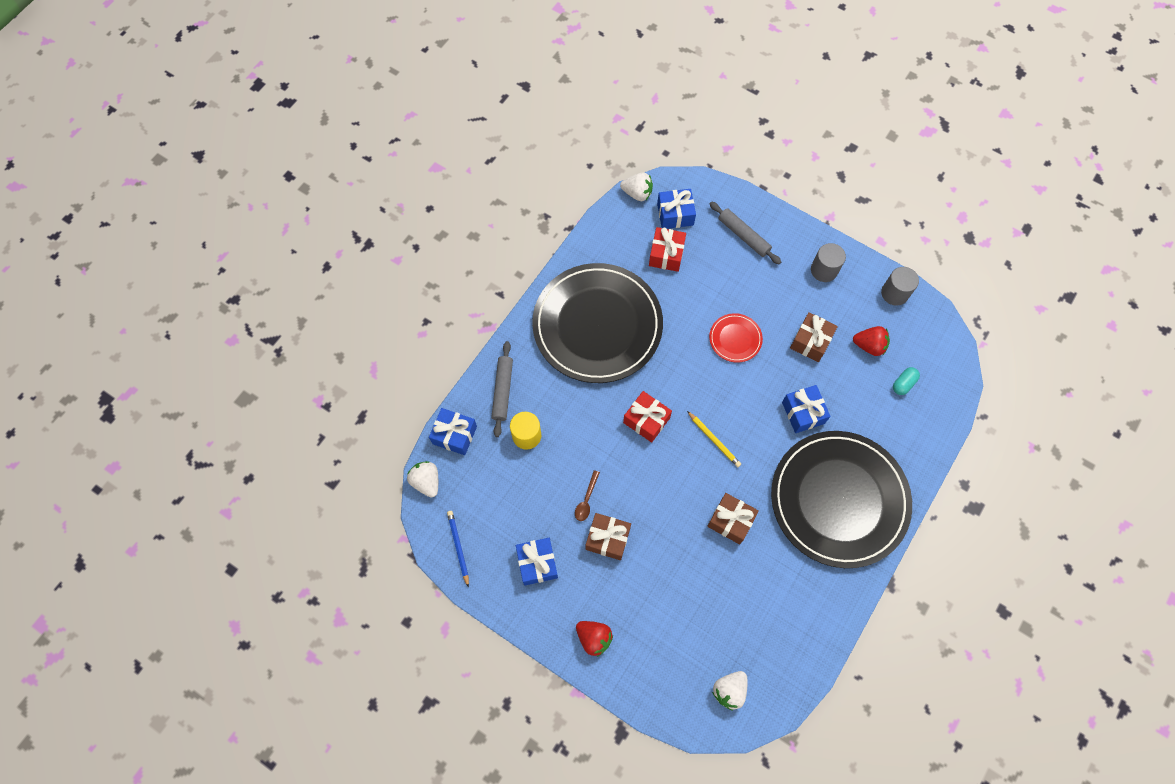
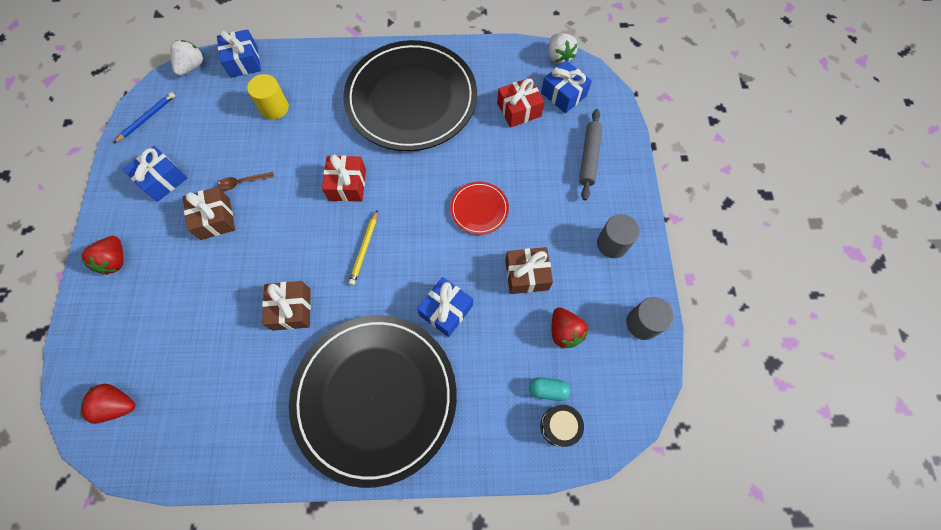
camera: 55 degrees right, 0 degrees up
(503, 391) = (304, 70): grey rolling pin -> none
(729, 690) = (117, 405): white strawberry -> red strawberry
(932, 393) = (559, 426): none -> black drum

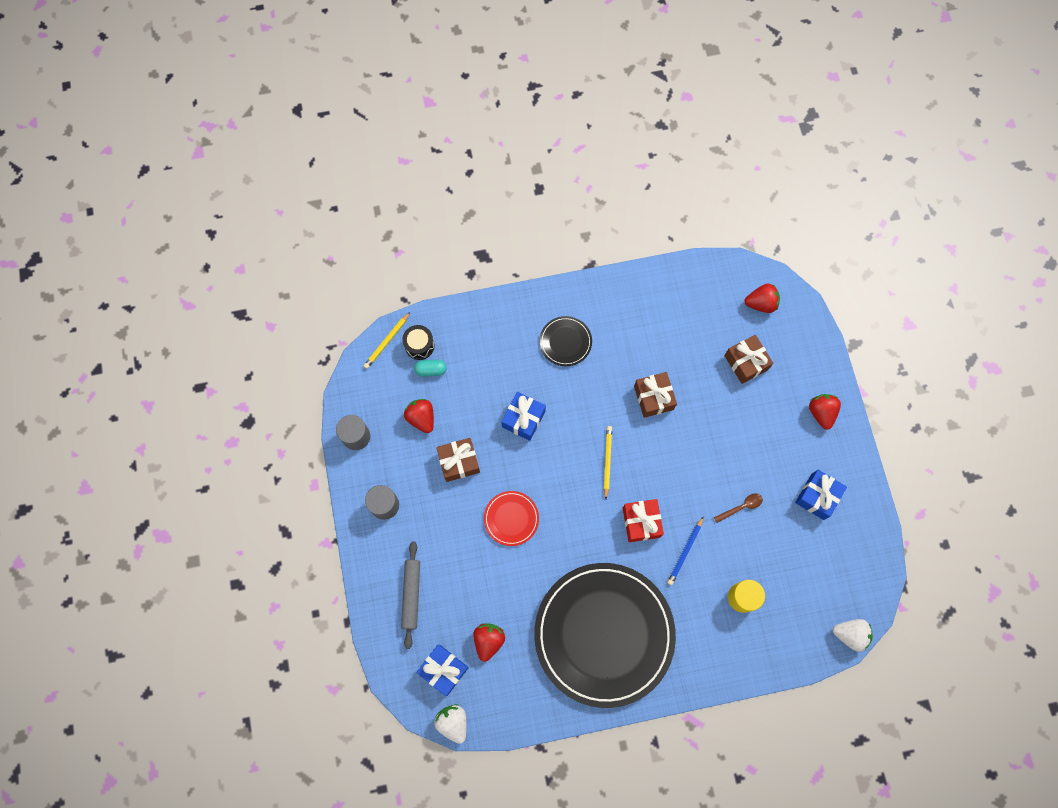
camera: 170 degrees right, 5 degrees up
(147, 118) = (865, 561): blue pencil -> blue pencil (685, 552)
(192, 66) = (850, 634): white strawberry -> white strawberry turned 90 degrees counterclockwise
(215, 219) = (751, 466): brown gift -> brown gift (746, 362)
(243, 61) = (798, 651): blue gift -> none
(375, 397) = (565, 342): black plate -> black plate, size x0.41
(519, 110) = (488, 640): red gift -> red strawberry
(601, 439) = (387, 341): none -> yellow pencil

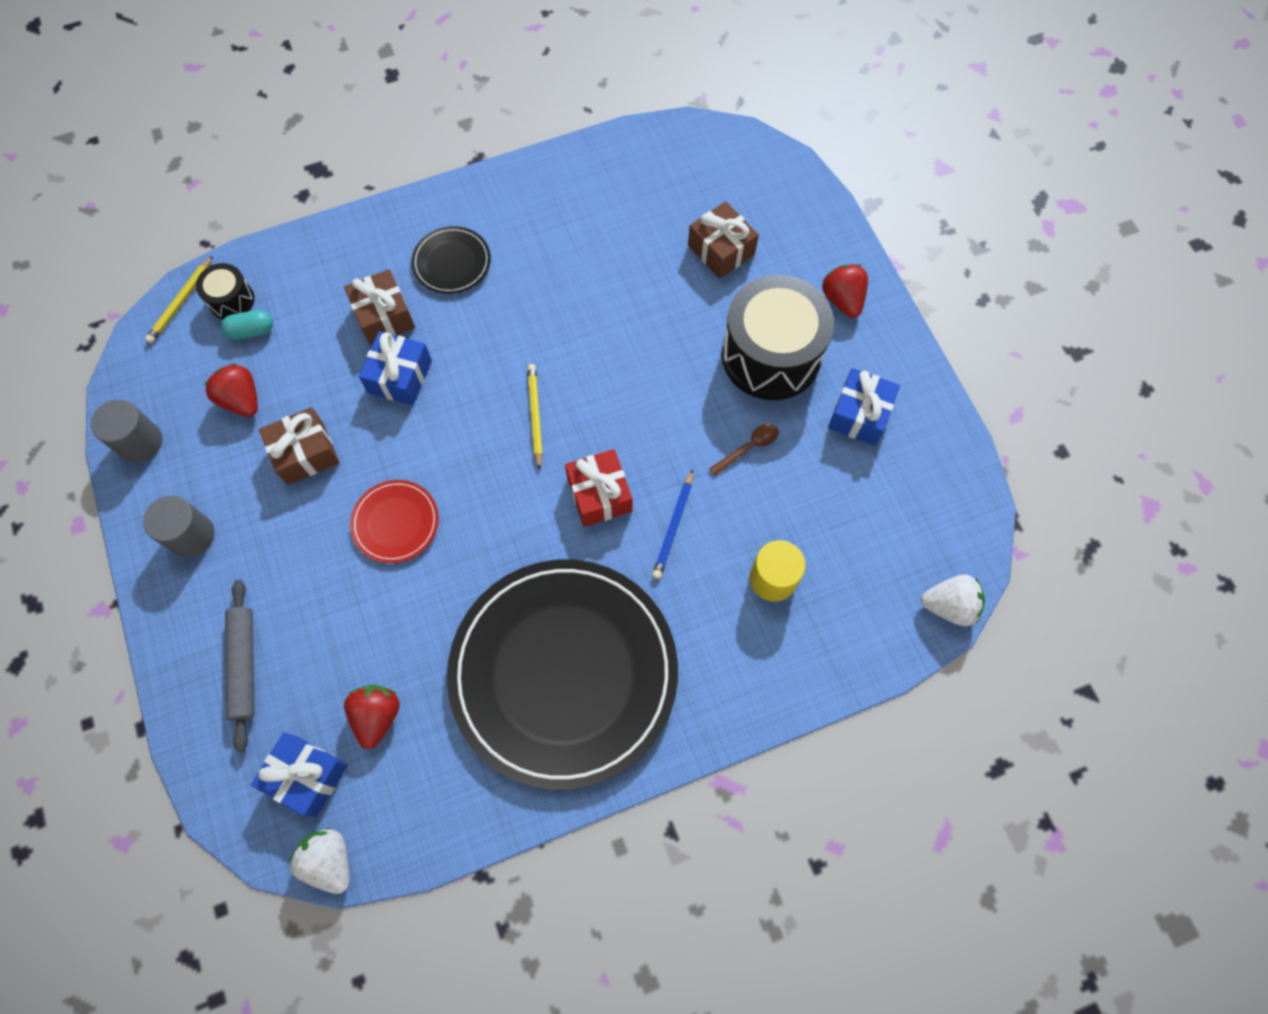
camera: 10 degrees left, 5 degrees down
(653, 398) = (593, 317): brown gift -> brown gift (384, 316)
(761, 303) = (729, 171): red strawberry -> none
(766, 445) = (771, 355): none -> black drum

